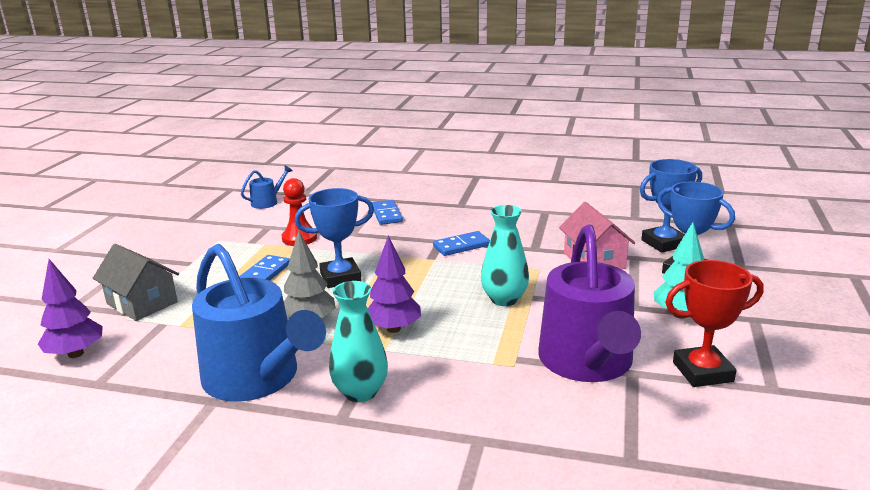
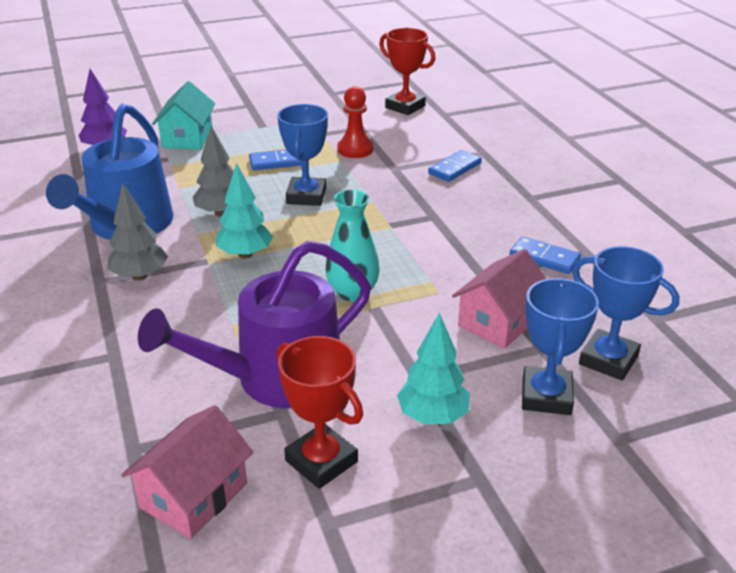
camera: 55 degrees right, 10 degrees up
(142, 303) = (187, 138): grey house -> turquoise house
(267, 202) = (405, 107): blue watering can -> red trophy
(340, 277) = (306, 196): blue trophy -> blue trophy turned 60 degrees clockwise
(360, 392) = (140, 276): turquoise vase -> grey tree
(394, 329) = (245, 254): purple tree -> turquoise tree
(461, 246) = (436, 231): blue domino -> blue domino (544, 258)
(711, 442) = (194, 495): none -> pink house

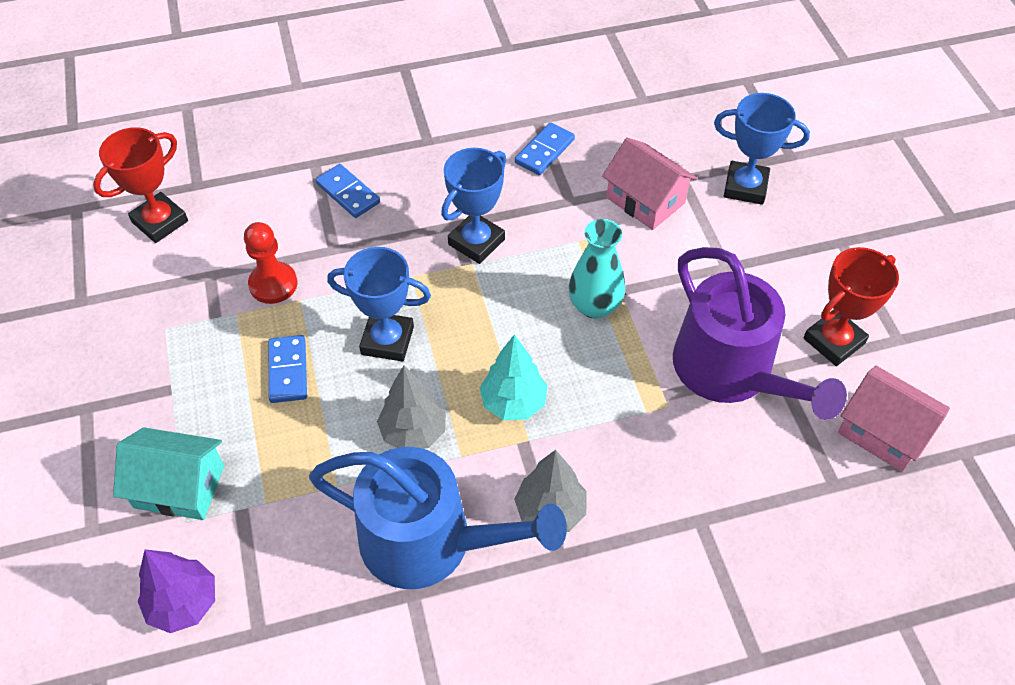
camera: 85 degrees left, 20 degrees up
(432, 416) = (774, 262): turquoise tree -> none
(608, 360) = (698, 140): blue trophy -> blue trophy (476, 242)

